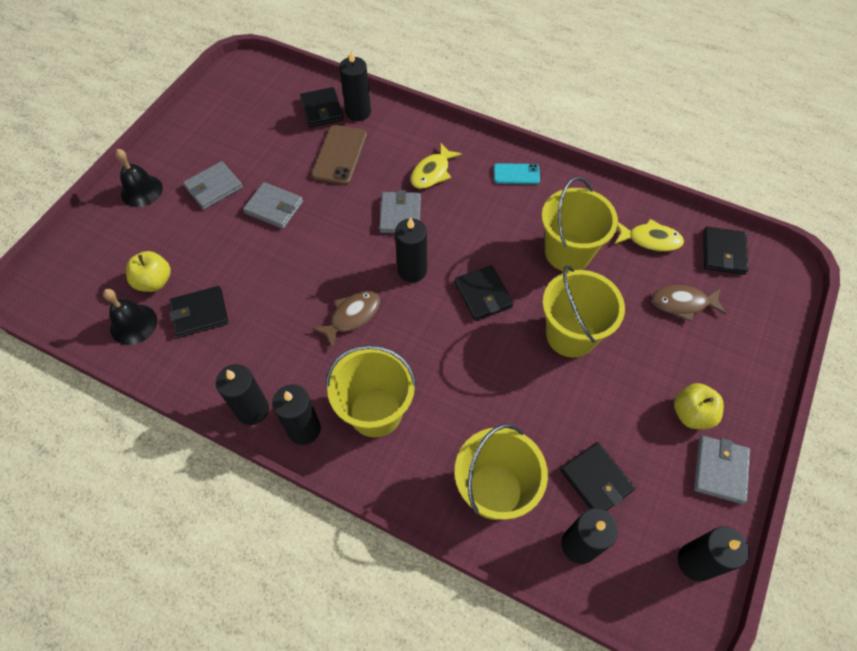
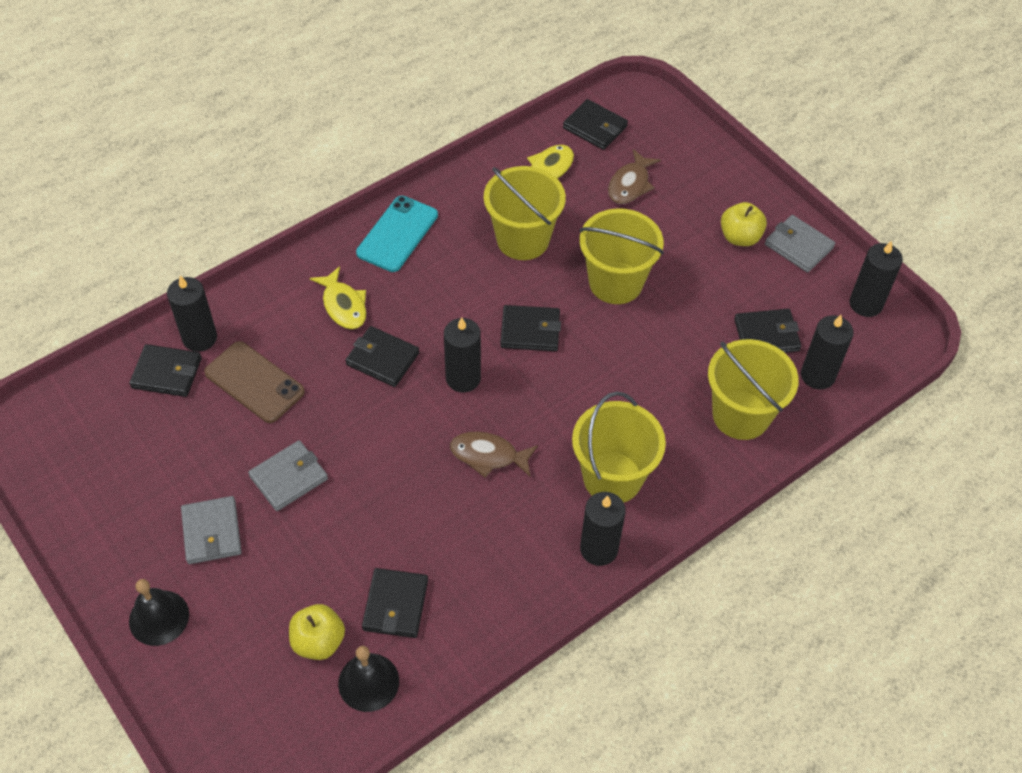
camera: 65 degrees left, 5 degrees down
(252, 410) = (551, 590): black candle -> none
(352, 316) = (488, 455): brown fish -> brown fish turned 60 degrees counterclockwise
(400, 215) = (382, 359): grey wallet -> black wallet
(516, 174) = (397, 234): turquoise phone -> turquoise phone, size x1.62

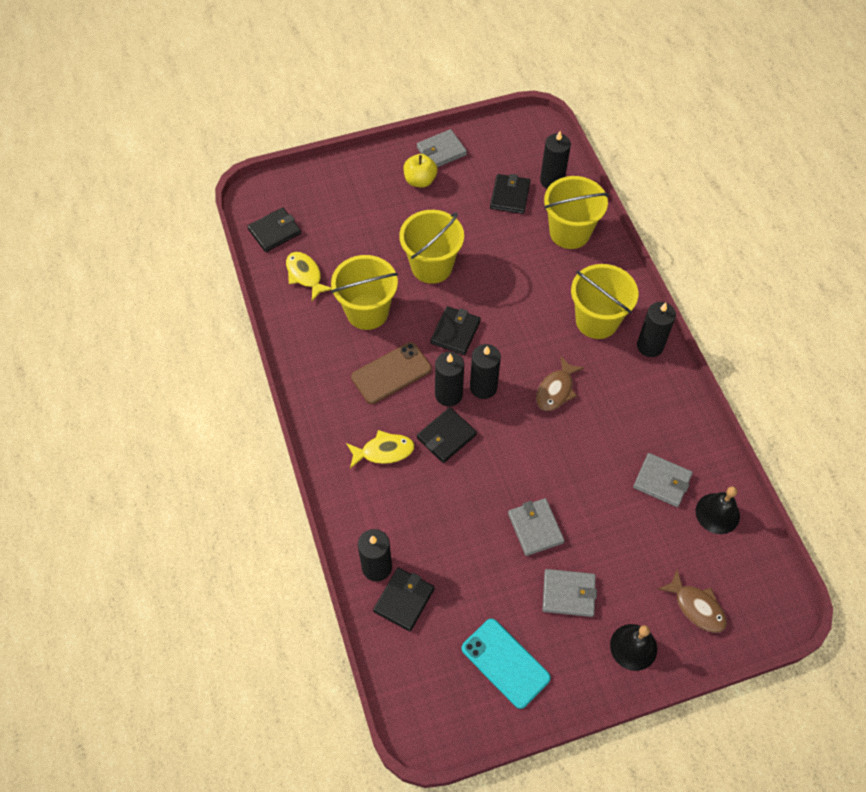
camera: 70 degrees left, 5 degrees up
(254, 382) = (437, 534): brown phone -> brown phone (391, 373)
(318, 641) = (679, 538): yellow apple -> none
(395, 605) = (662, 481): black wallet -> grey wallet
(397, 234) = (326, 395): turquoise phone -> turquoise phone (505, 663)
(630, 184) = (342, 228): brown fish -> brown fish (696, 607)
(865, 304) = (504, 134): black candle -> black candle (448, 394)

